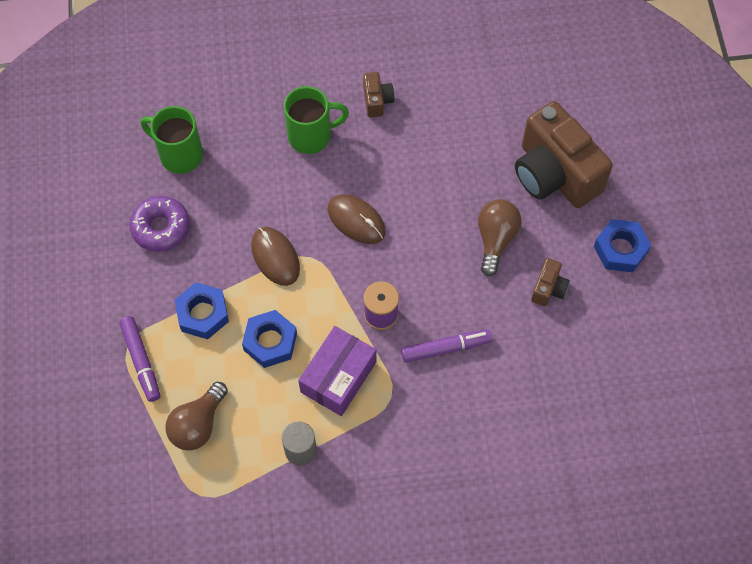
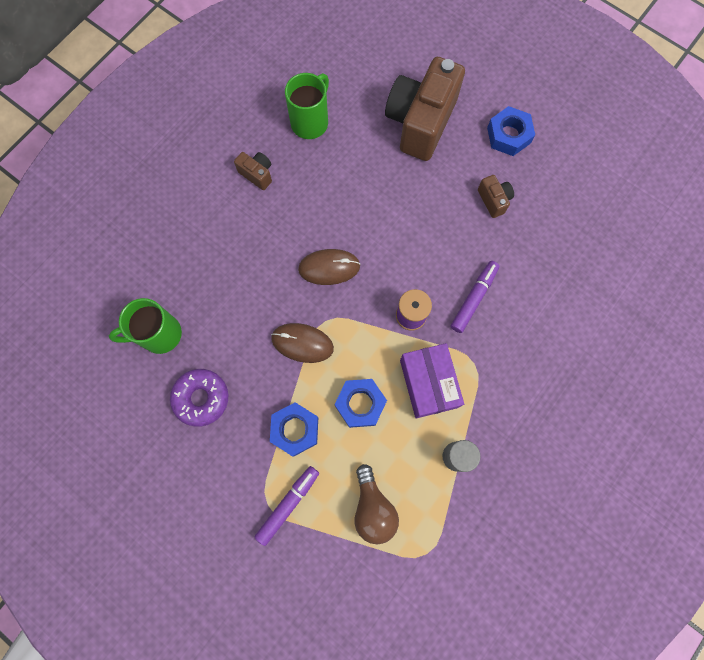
camera: 45 degrees left, 10 degrees up
(141, 361) = (288, 504): purple marker -> purple marker turned 75 degrees counterclockwise
(311, 136) = (238, 238): green mug -> green mug (310, 122)
(495, 239) = (429, 198): brown light bulb -> none
(554, 174) = (420, 122): brown camera -> brown camera turned 105 degrees clockwise

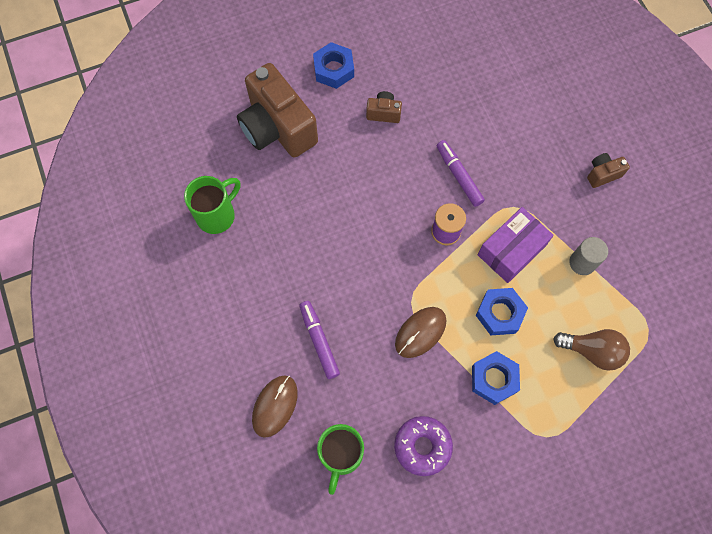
camera: 60 degrees left, 5 degrees down
(257, 174) = (238, 287): brown camera -> brown camera (602, 174)
(288, 504) = (555, 419): purple marker -> purple marker (319, 341)
(310, 122) = (217, 215): green mug -> green mug turned 75 degrees clockwise
(329, 268) = (365, 274): brown mouse -> brown mouse (275, 406)
(428, 383) = (511, 250): purple box -> purple box turned 60 degrees counterclockwise

